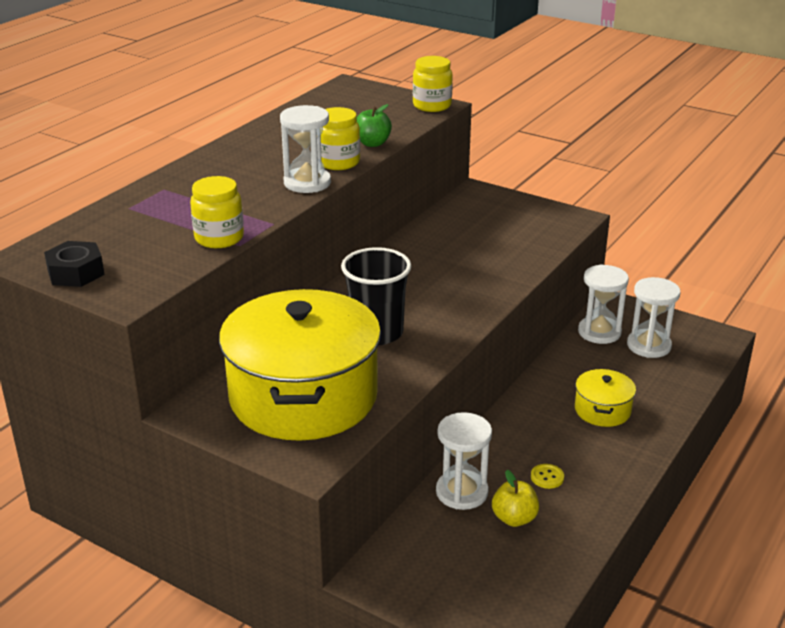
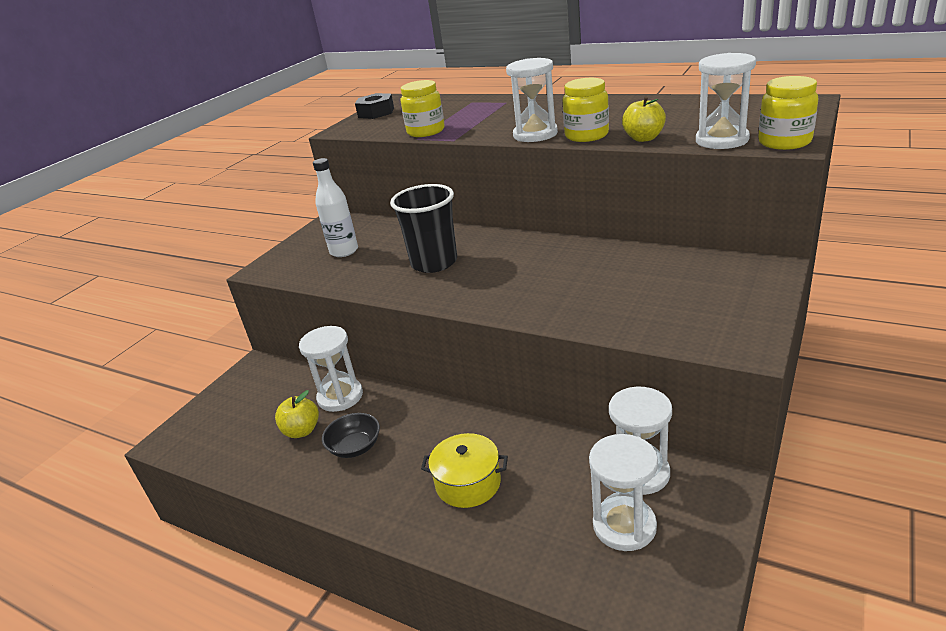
camera: 90 degrees right, 0 degrees up
(303, 396) = (344, 251): yellow pot -> white bottle
(372, 143) = (643, 138): green apple -> yellow apple
(407, 121) = (722, 140): none -> white hourglass
(547, 477) = (355, 447): yellow button -> black bowl

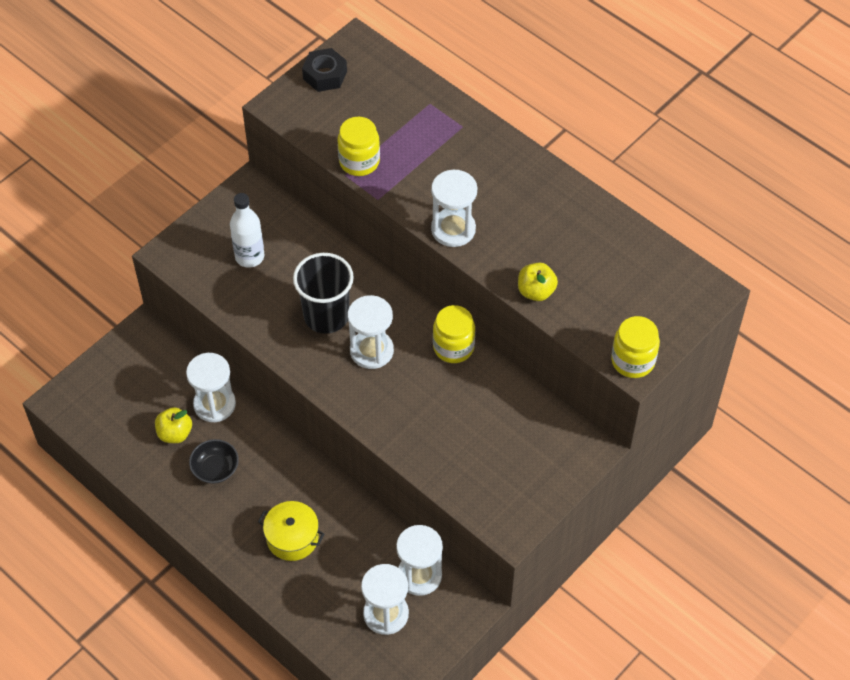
camera: 10 degrees right, 25 degrees up
(586, 135) = (494, 258): yellow jar -> yellow jar (453, 347)
(722, 140) = (591, 331): white hourglass -> white hourglass (371, 351)

